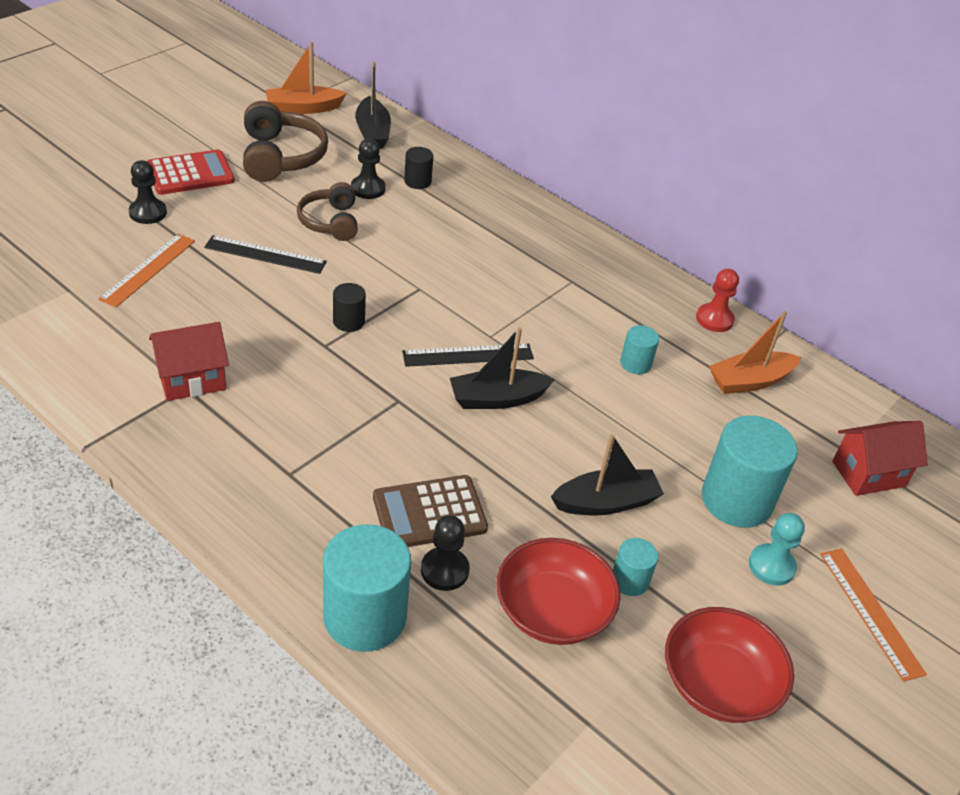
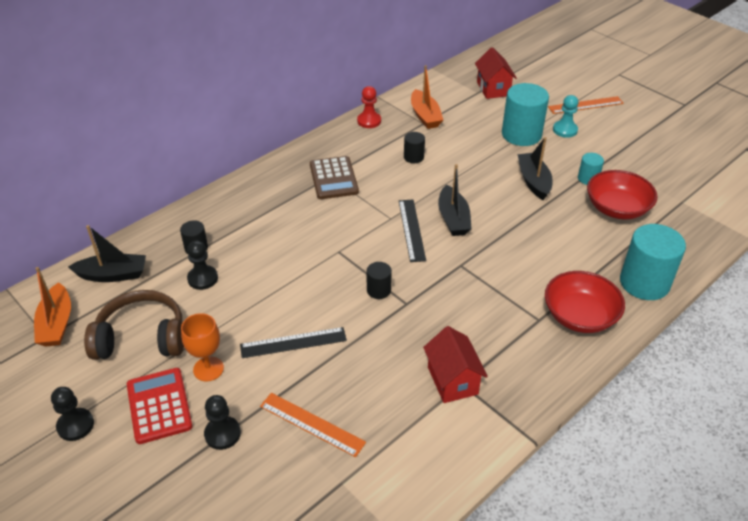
camera: 80 degrees left, 0 degrees up
(234, 200) = (208, 369): none -> orange goblet
(265, 255) = (293, 343): black ruler -> black ruler turned 60 degrees clockwise
(330, 222) = (249, 302): brown headphones -> none
(429, 513) = (558, 253): brown calculator -> brown calculator (333, 178)
(444, 570) = (601, 248): black pawn -> black pawn (75, 425)
(635, 363) = (413, 157): turquoise cylinder -> black cylinder
(718, 684) = (644, 157): red bowl -> red bowl (579, 316)

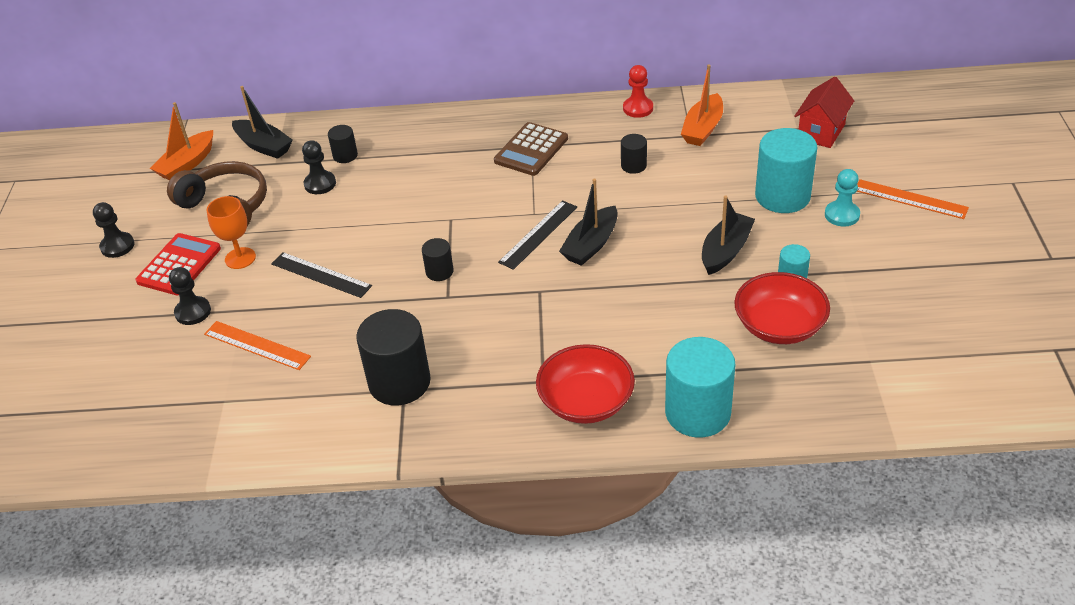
camera: 45 degrees right, 0 degrees up
(312, 424) = (257, 345): orange ruler -> orange ruler turned 45 degrees counterclockwise
(452, 380) = (399, 382): red house -> black cylinder

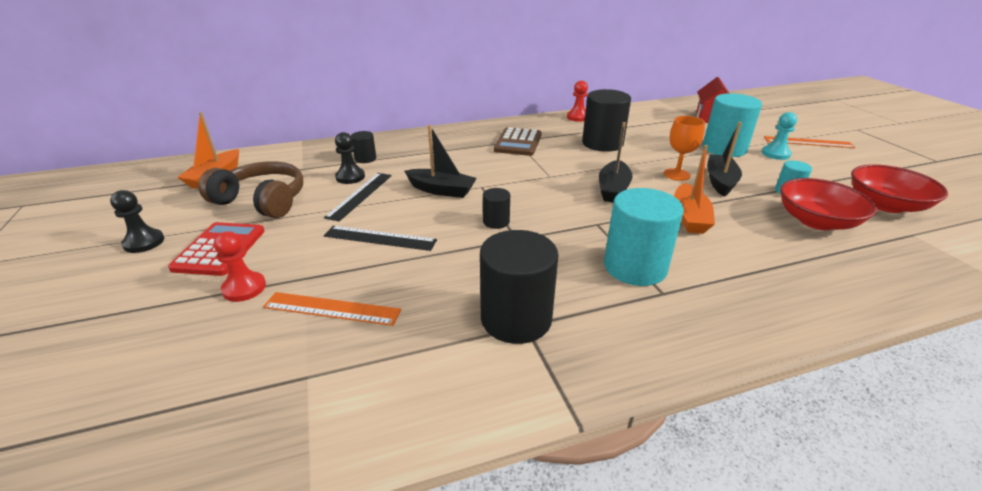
camera: 20 degrees left, 10 degrees down
(193, 312) = (244, 288): black pawn -> red pawn
(240, 258) = (288, 236): orange goblet -> orange goblet (676, 174)
(263, 146) = (288, 159): black boat -> black boat (441, 190)
(538, 234) = (564, 188): black ruler -> black ruler (360, 195)
(586, 401) = (720, 304): red bowl -> red bowl (885, 205)
(633, 166) = (602, 144): black cylinder -> black cylinder, size x2.03
(697, 413) = (831, 296): turquoise cylinder -> turquoise cylinder (635, 267)
(703, 128) = (632, 122): orange boat -> orange boat (689, 217)

